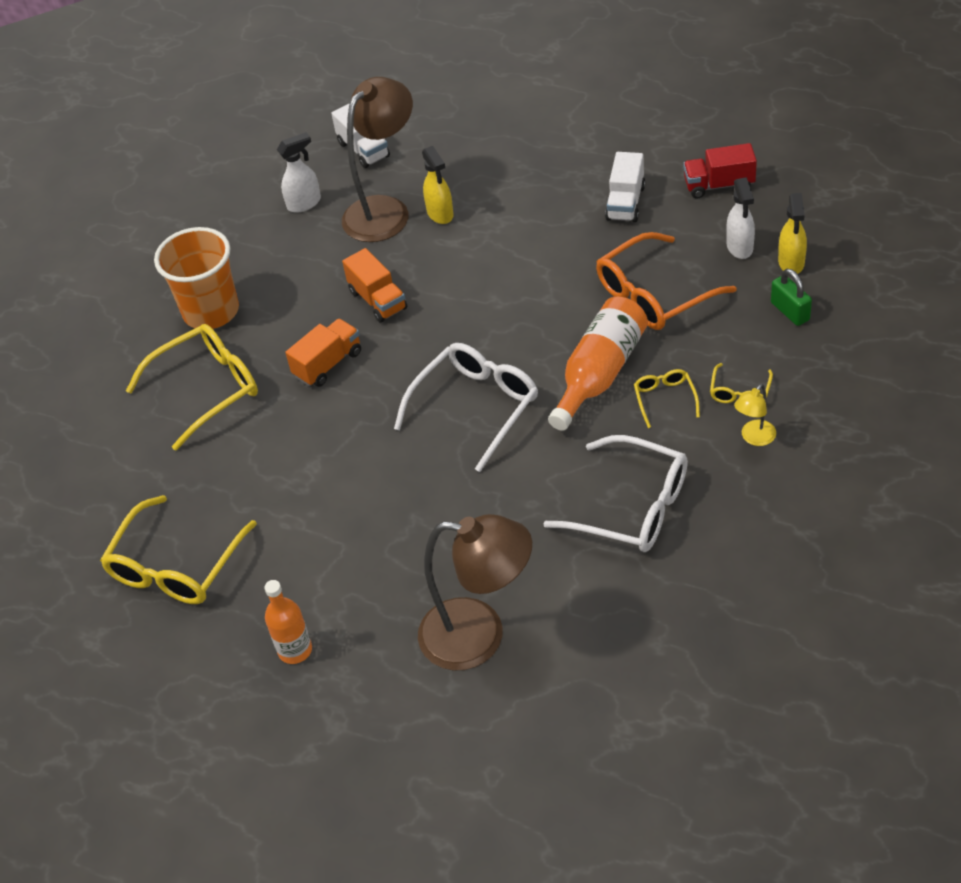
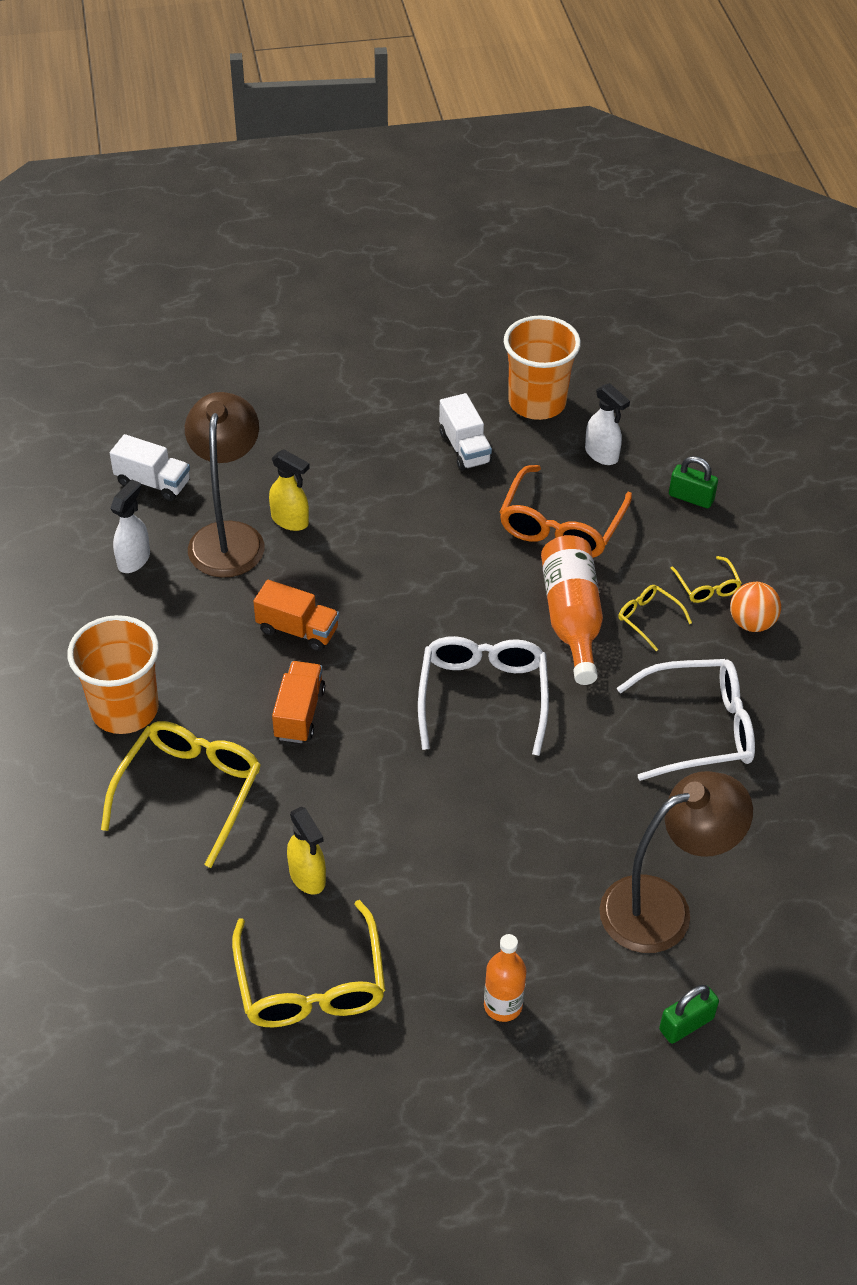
camera: 40 degrees left, 0 degrees up
(421, 736) = (686, 1024): none -> green padlock
(719, 185) = (537, 402): red truck -> orange cup
(754, 438) = (751, 623): yellow lamp -> orange ball
(791, 263) = (657, 453): yellow spray bottle -> yellow spray bottle (307, 877)

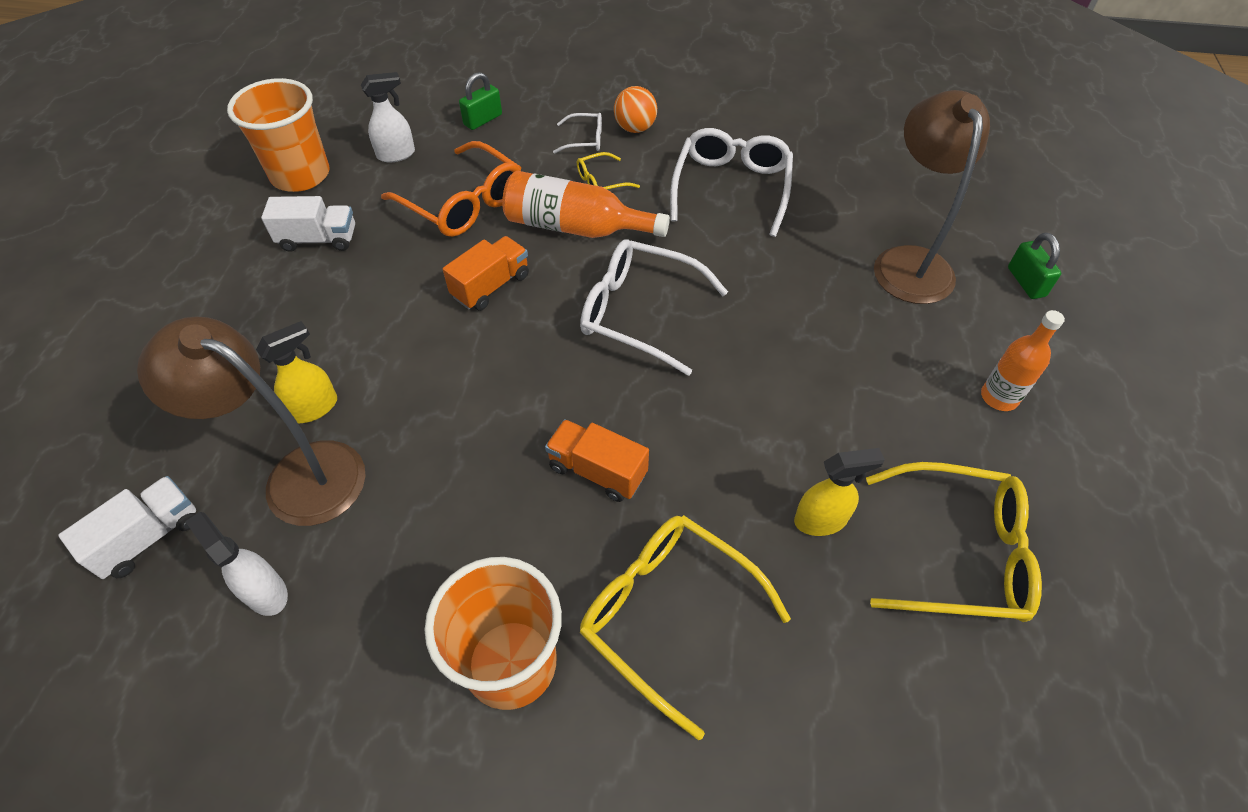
camera: 70 degrees left, 5 degrees up
(297, 630) = (479, 442): orange truck -> orange truck (491, 286)
(707, 586) = (584, 140): yellow glasses -> white glasses

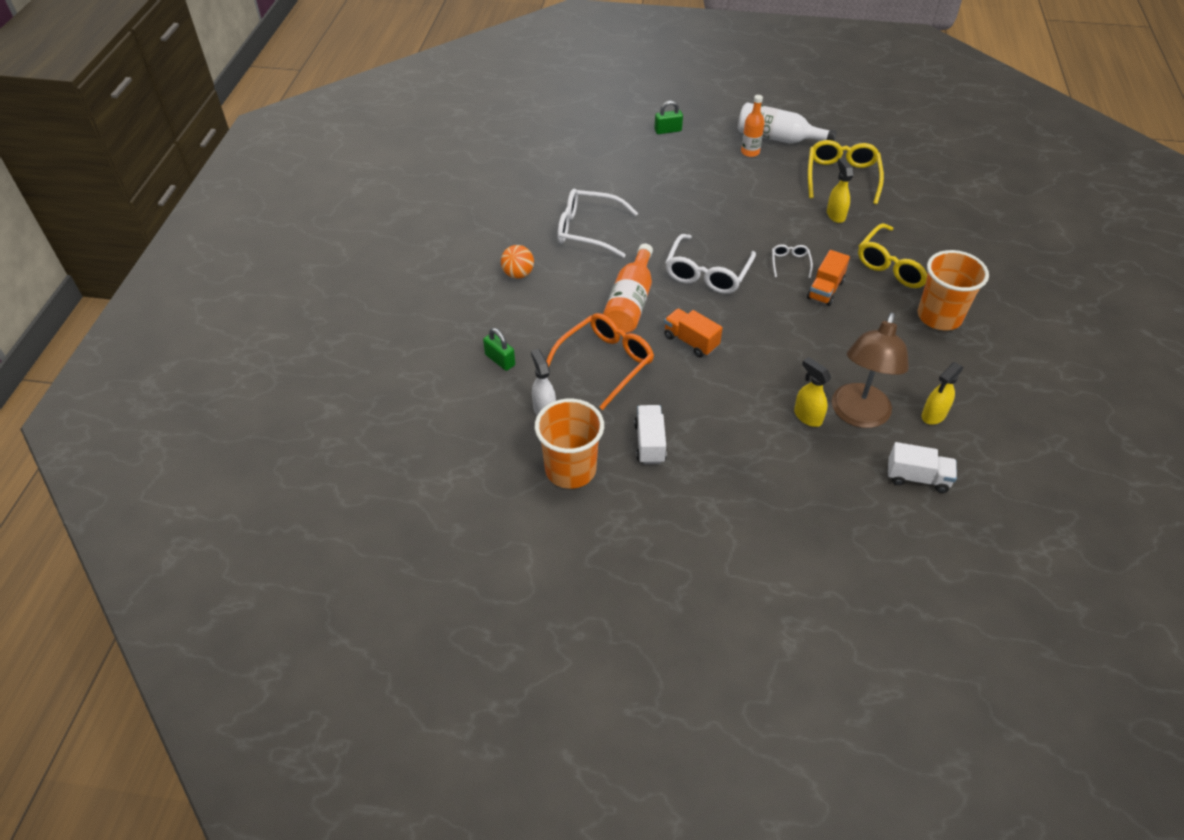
camera: 90 degrees left, 5 degrees down
(149, 538) = (917, 478): white truck -> white truck turned 150 degrees clockwise
(265, 592) = (933, 415): white spray bottle -> yellow spray bottle
(584, 140) = (530, 300): white glasses -> white glasses (790, 263)
(601, 182) = (581, 291): yellow glasses -> none
(908, 262) = (655, 167): brown lamp -> none
(1066, 449) = (777, 138): none -> white bottle

